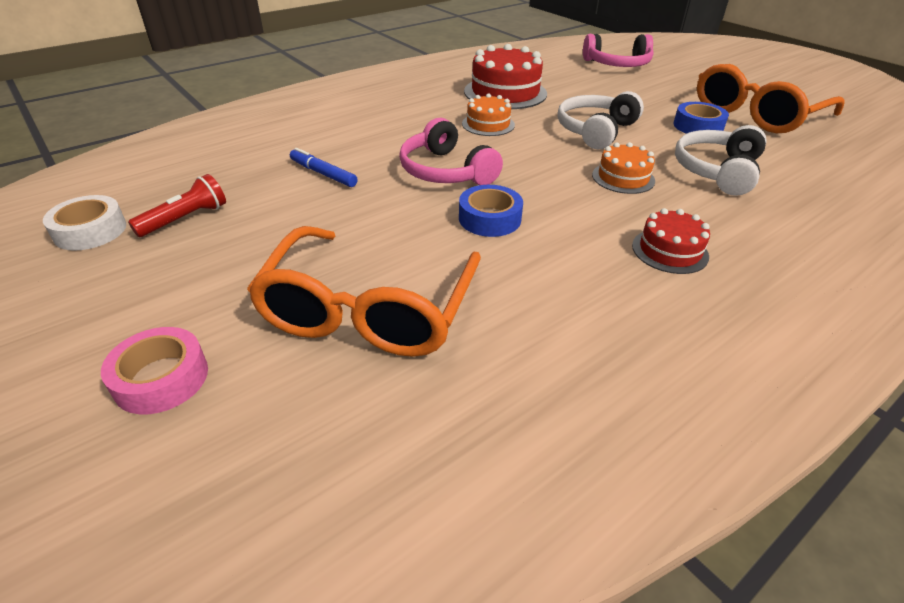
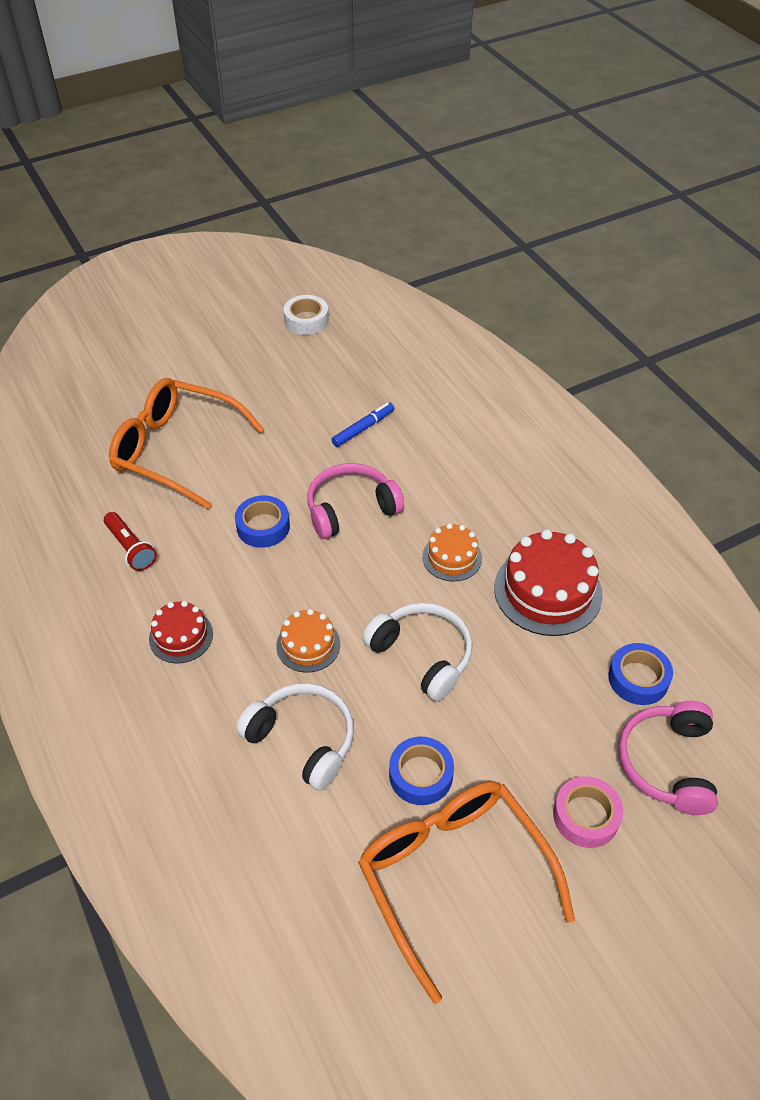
camera: 100 degrees right, 10 degrees up
(161, 378) = (152, 371): pink tape -> pink tape (586, 816)
(186, 219) = (310, 360): red flashlight -> red flashlight (130, 548)
(563, 70) = (638, 679): none -> blue tape

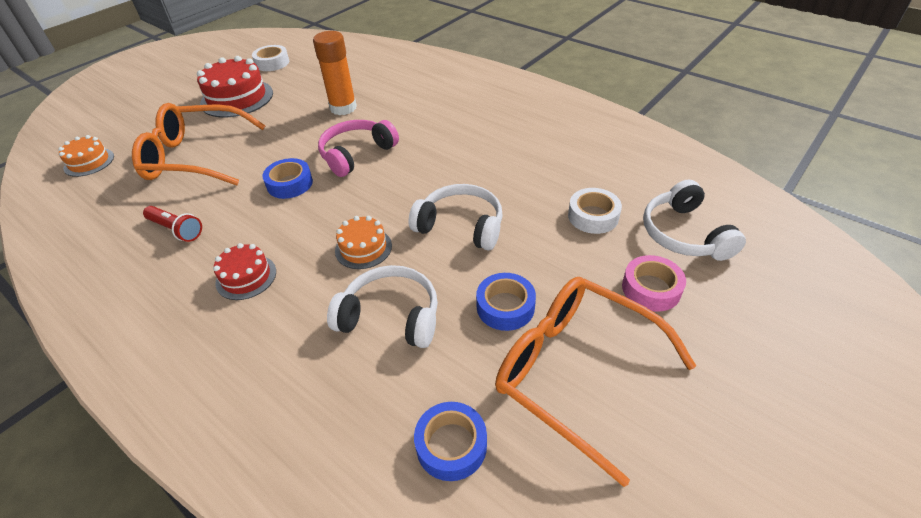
camera: 20 degrees left, 5 degrees down
(363, 428) = (343, 108): blue marker -> orange glue stick
(452, 557) = (449, 161): orange cake -> orange cake (89, 162)
(547, 591) = (531, 160): red cake -> red cake (237, 98)
(576, 699) = (593, 216): none -> white tape
(638, 679) = (627, 190): blue tape -> blue tape (451, 445)
(667, 763) = (684, 234): pink headphones -> white headphones

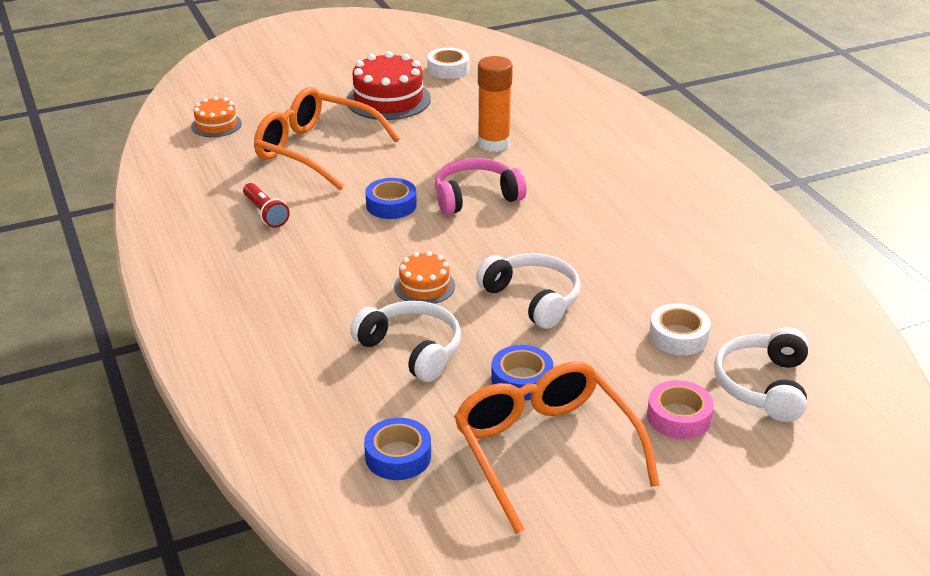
camera: 25 degrees right, 10 degrees down
(246, 277) = (305, 274): red cake -> none

